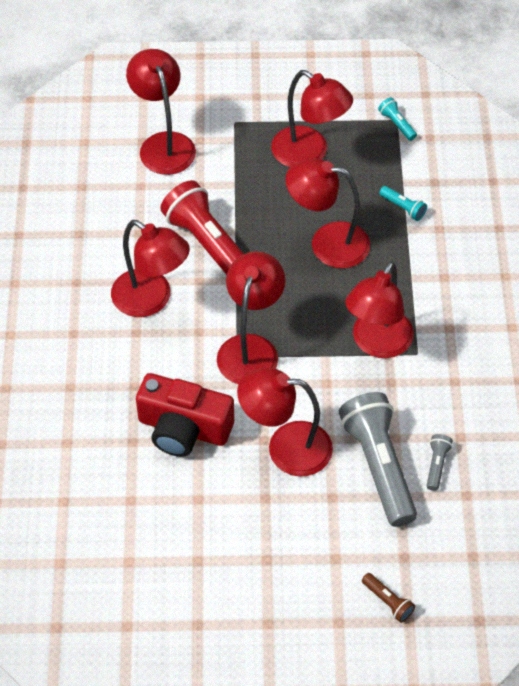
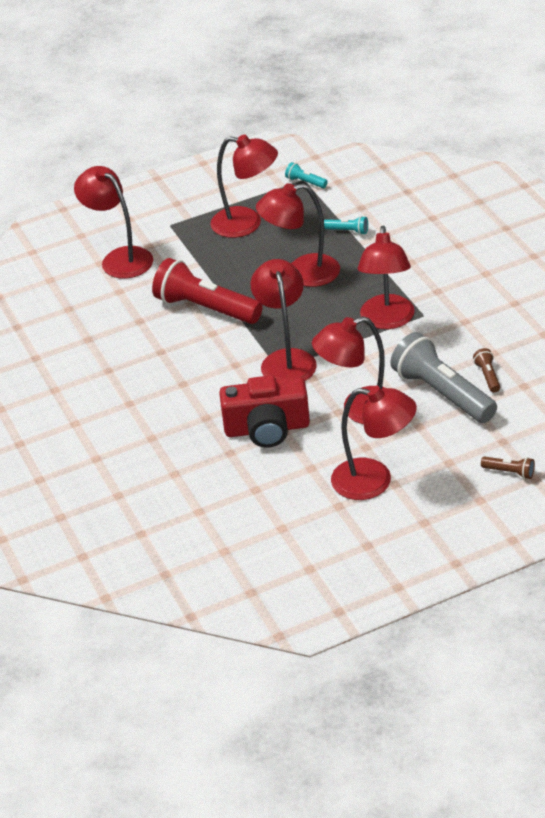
camera: 20 degrees left, 15 degrees down
(151, 300) = (181, 359): red lamp -> red lamp (374, 481)
(437, 465) = (488, 376): grey flashlight -> brown flashlight

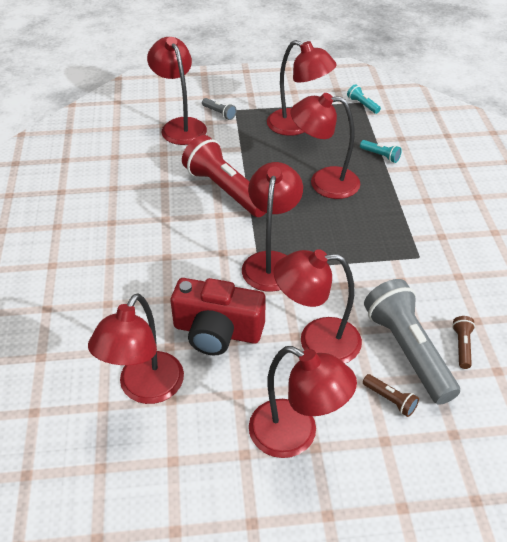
camera: 15 degrees right, 5 degrees up
(154, 233) = (219, 113): none -> grey flashlight
(387, 320) = (382, 252): red lamp -> red lamp (145, 389)
(509, 472) = (448, 481): brown flashlight -> brown flashlight (390, 400)

